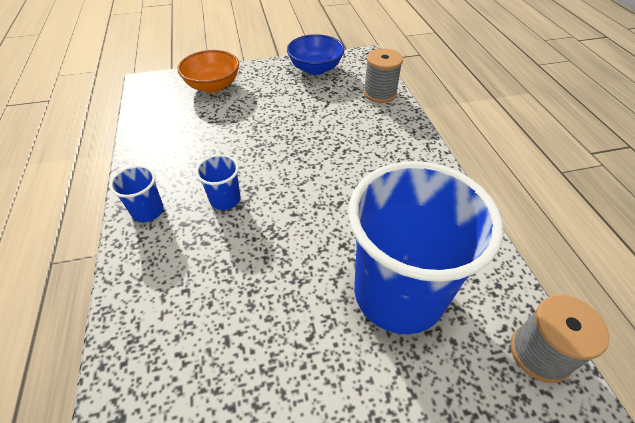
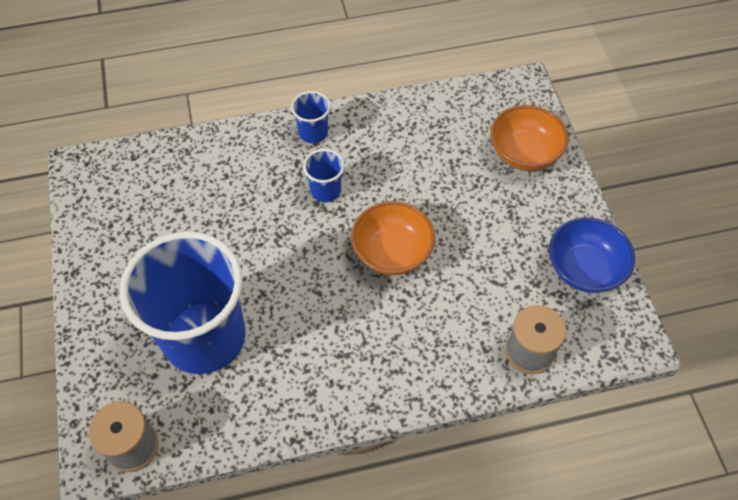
camera: 90 degrees right, 10 degrees up
(298, 155) = (392, 252): none -> orange bowl

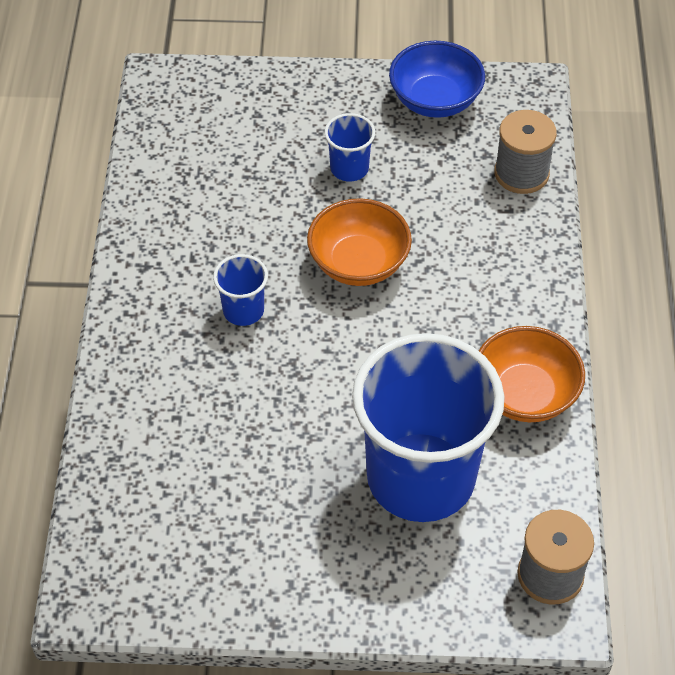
camera: 75 degrees left, 5 degrees down
(313, 133) = (143, 306): blue cup -> blue cup (349, 168)
(524, 153) = (261, 106): orange bowl -> orange bowl (525, 394)

